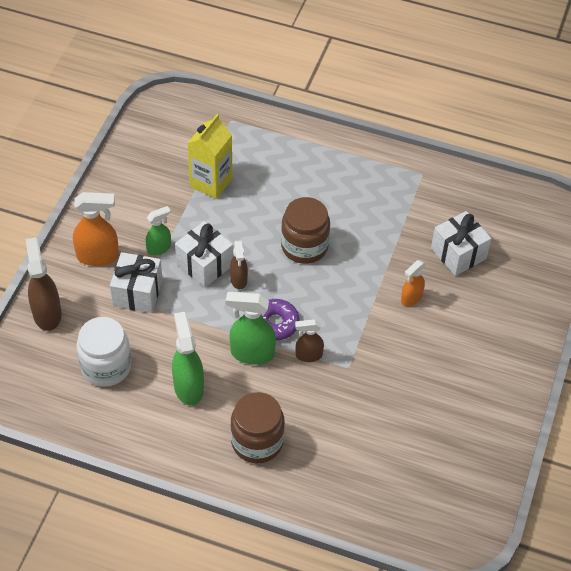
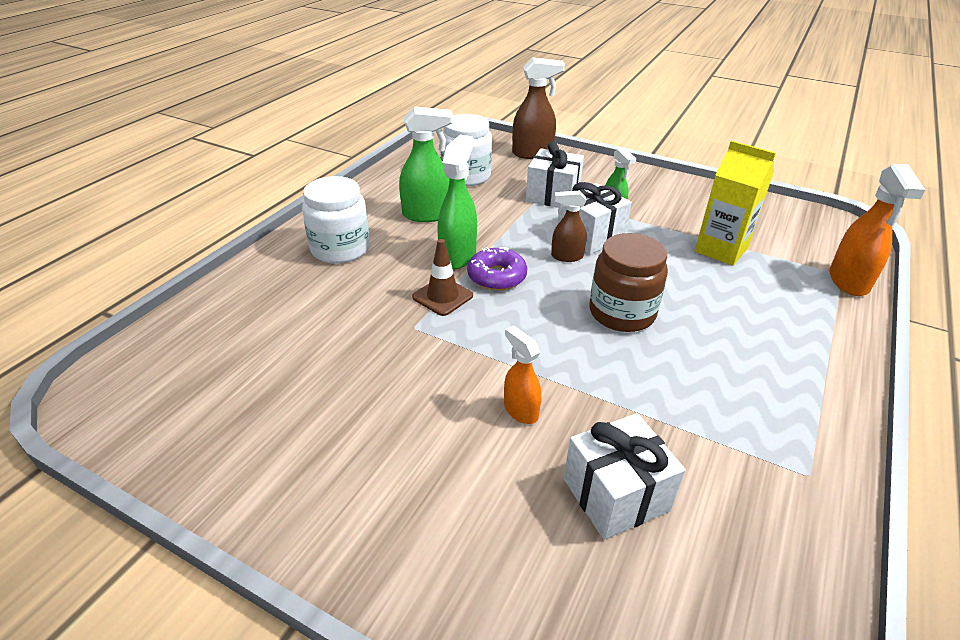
camera: 100 degrees right, 15 degrees down
(98, 256) = (601, 179): orange spray bottle -> orange spray bottle (848, 282)
(257, 442) = (340, 249): brown jar -> white jar
(308, 355) = (442, 296): brown spray bottle -> brown traffic cone

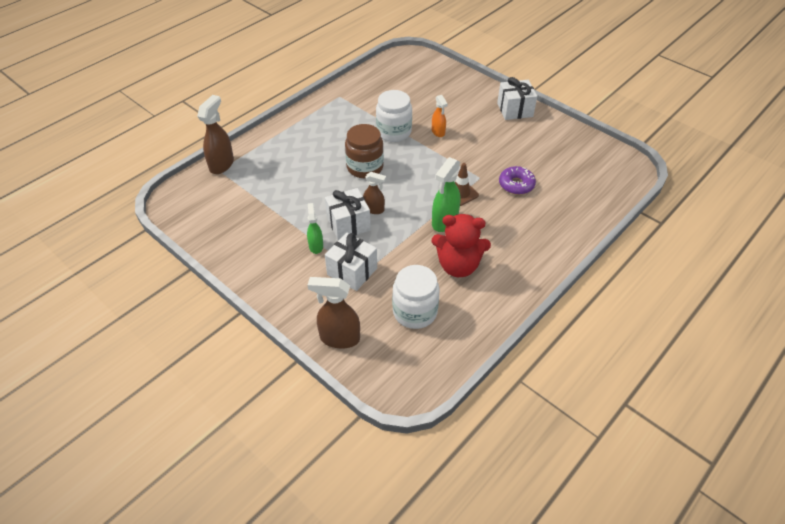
camera: 165 degrees left, 10 degrees up
(340, 249) = (523, 241): white jar -> white jar (394, 132)
(427, 215) = (458, 266): green spray bottle -> red teddy bear
(497, 276) = (424, 202): purple donut -> purple donut (516, 184)
(615, 495) = (414, 102): white gift -> white gift (515, 110)
(721, 250) = (272, 198): yellow carton -> none
(848, 282) = (222, 164): orange spray bottle -> brown spray bottle

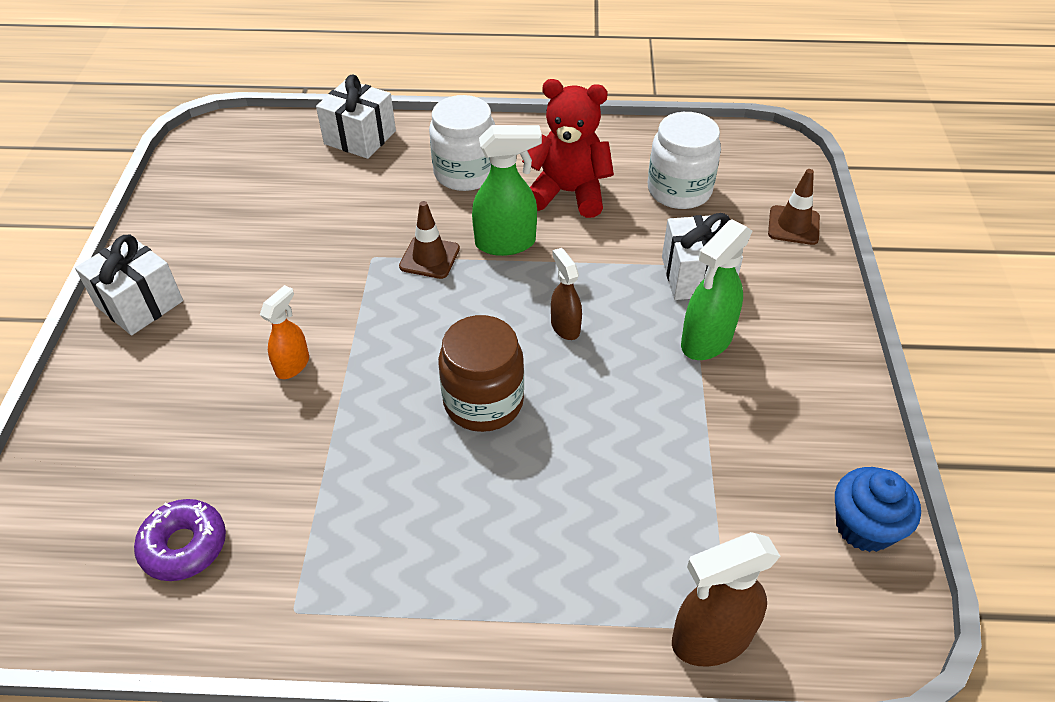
camera: 130 degrees left, 0 degrees up
(197, 225) = (864, 527): none -> blue cupcake
(316, 246) = (706, 341): green spray bottle -> green spray bottle, size x1.64
(339, 338) = (793, 225): brown spray bottle -> brown traffic cone
(348, 224) = (625, 335): white gift -> white gift (360, 137)
(394, 132) = (346, 426): white jar -> white jar (465, 173)
(458, 266) = (568, 193): red teddy bear -> red teddy bear turned 45 degrees counterclockwise
(516, 184) = (353, 215): purple donut -> purple donut (184, 546)

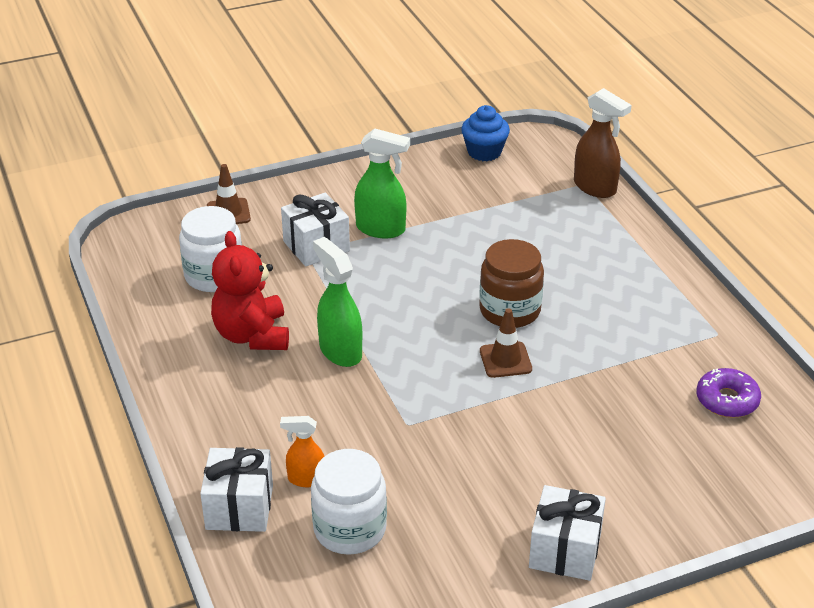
camera: 115 degrees left, 10 degrees down
(293, 365) = (552, 418): orange spray bottle -> orange spray bottle (306, 479)
(429, 258) = (386, 389): brown traffic cone -> brown traffic cone (505, 360)
(465, 173) = (258, 408): white jar -> white jar (350, 529)
(565, 326) = (412, 294): brown spray bottle -> none

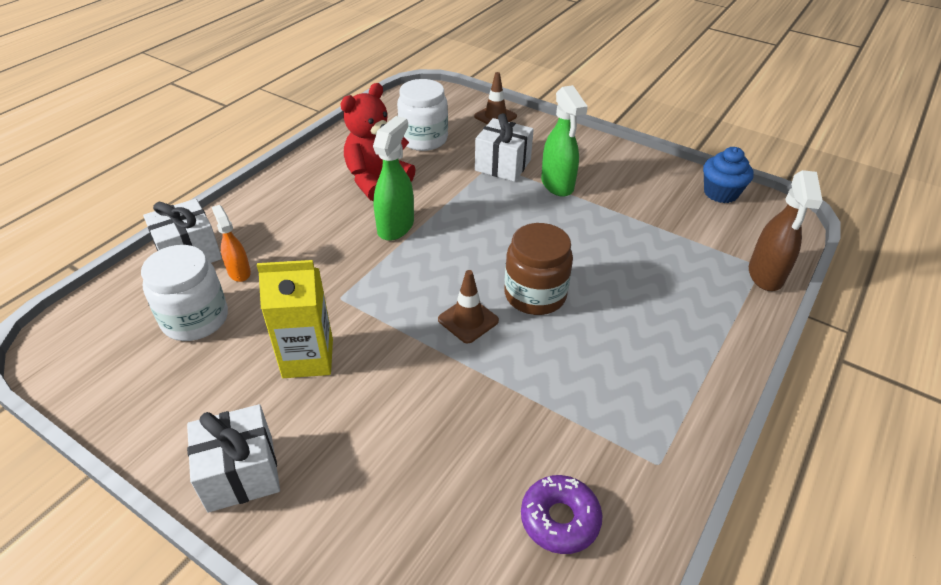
camera: 55 degrees right, 5 degrees up
(468, 470) = (308, 358): none -> yellow carton

